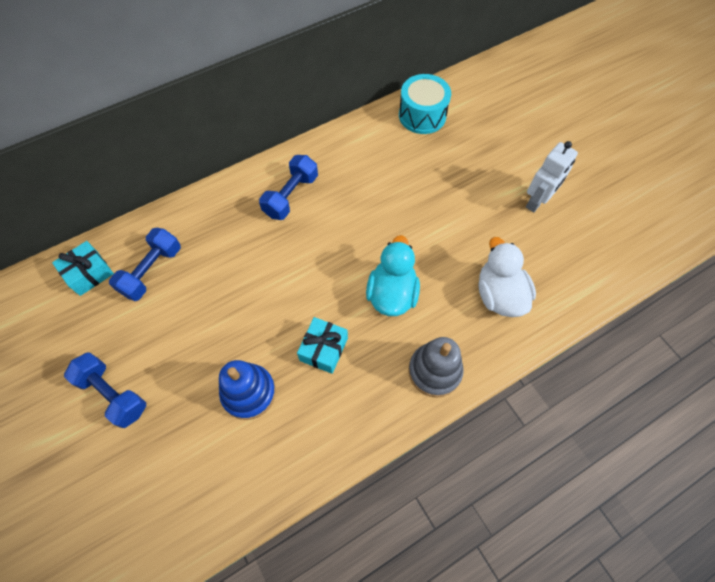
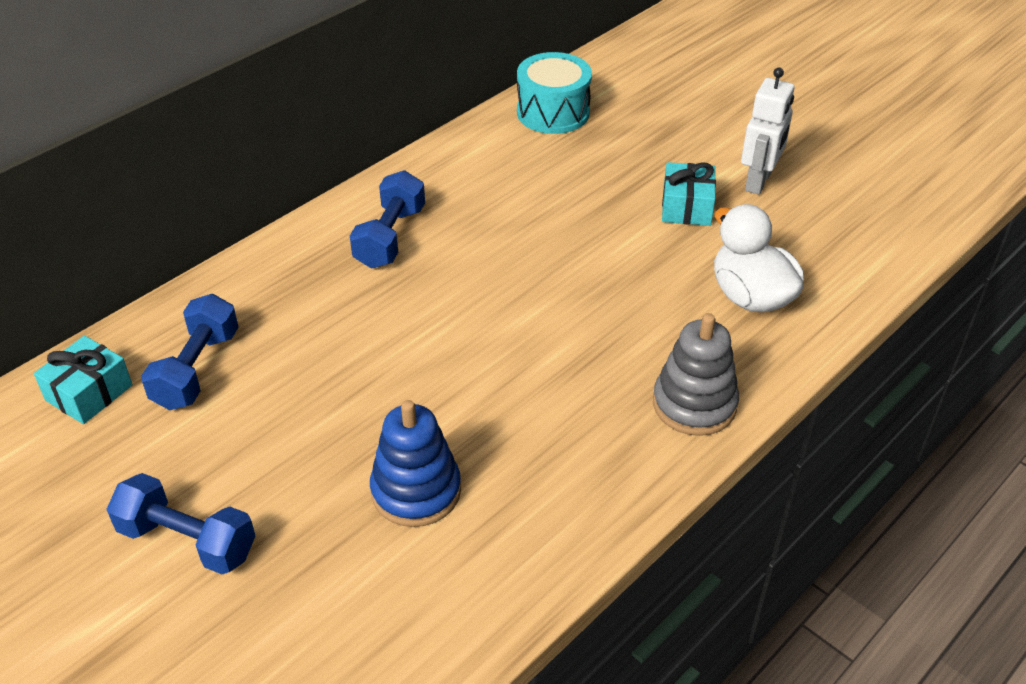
camera: 15 degrees left, 20 degrees down
(323, 349) = (514, 412): turquoise gift -> turquoise gift (686, 207)
(392, 294) = (592, 325): turquoise duck -> none

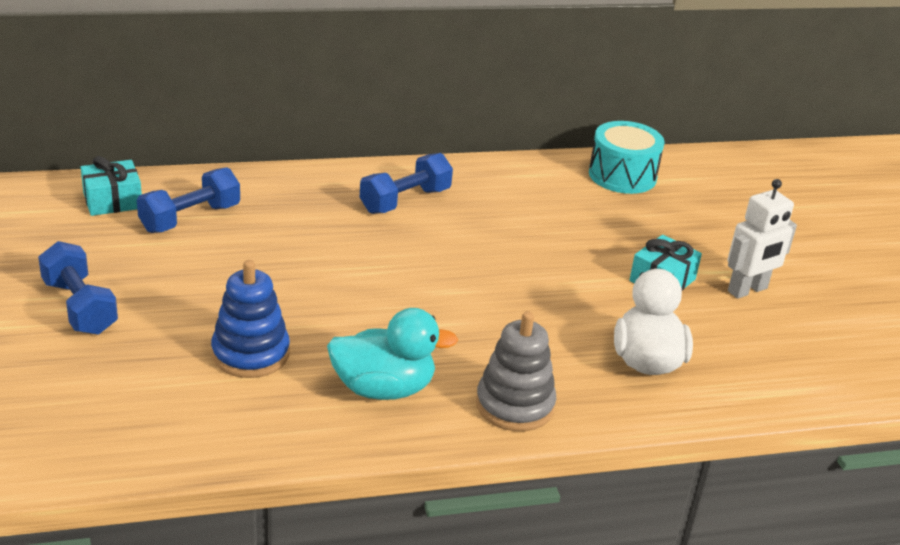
camera: 30 degrees right, 10 degrees down
(572, 455) = (383, 388): none -> turquoise duck

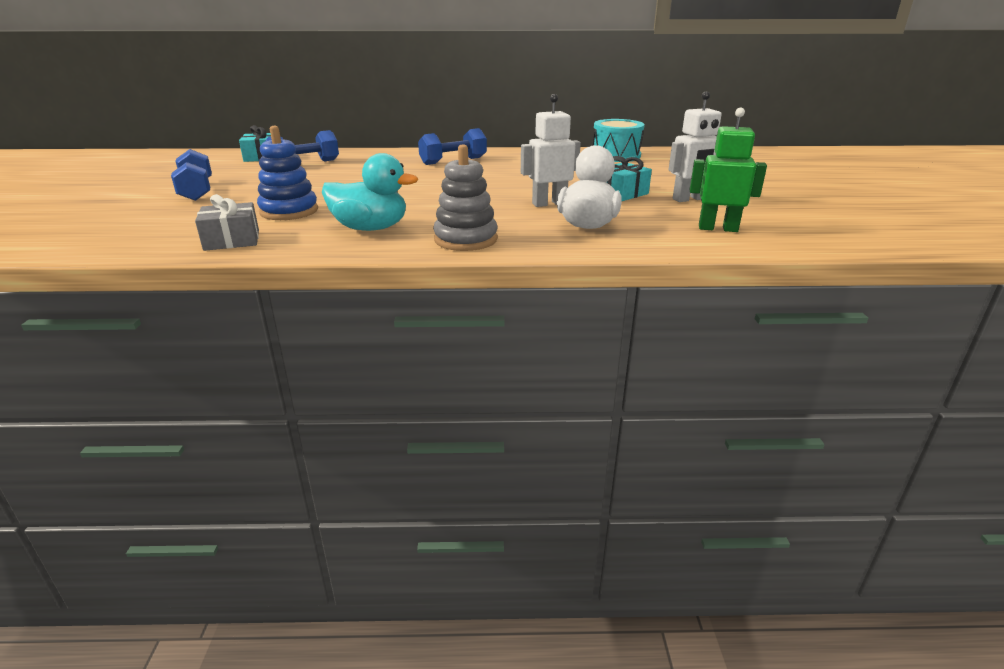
camera: 15 degrees right, 5 degrees down
(220, 431) = (232, 240): none -> grey gift
(581, 312) = (549, 203): none -> white robot
(796, 358) = (718, 228): none -> green robot

